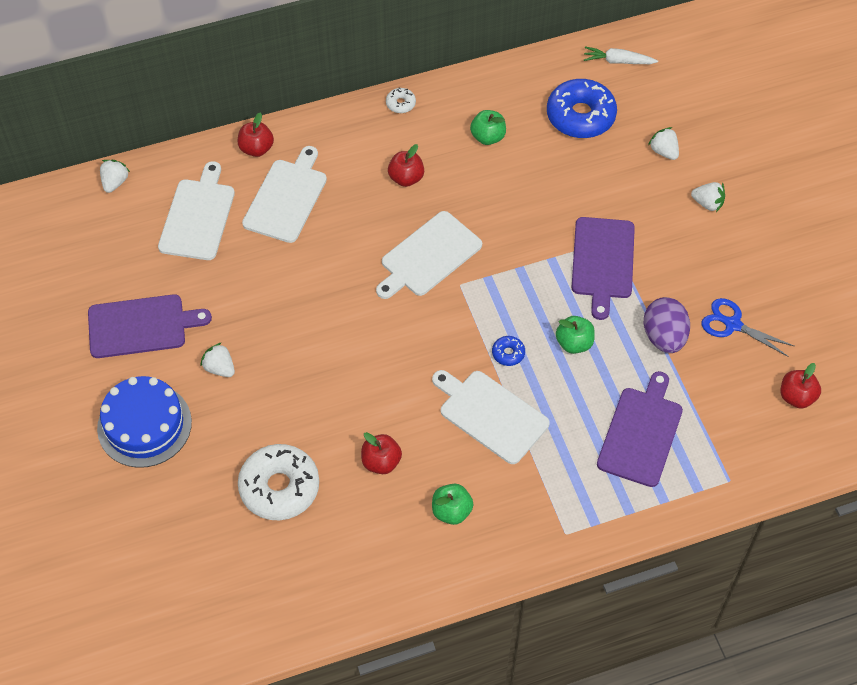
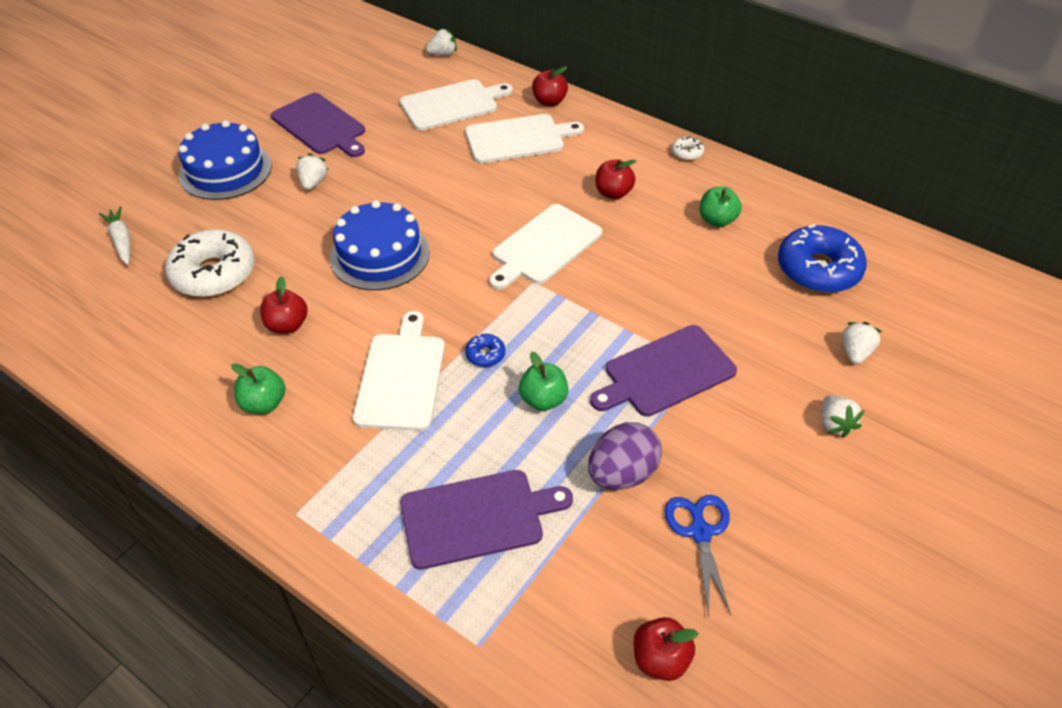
camera: 55 degrees right, 10 degrees down
(350, 365) = (380, 255): none -> blue cake
(428, 256) = (544, 246): white cutting board -> white cutting board turned 60 degrees counterclockwise
(618, 61) = (916, 264): white carrot -> white carrot (122, 241)

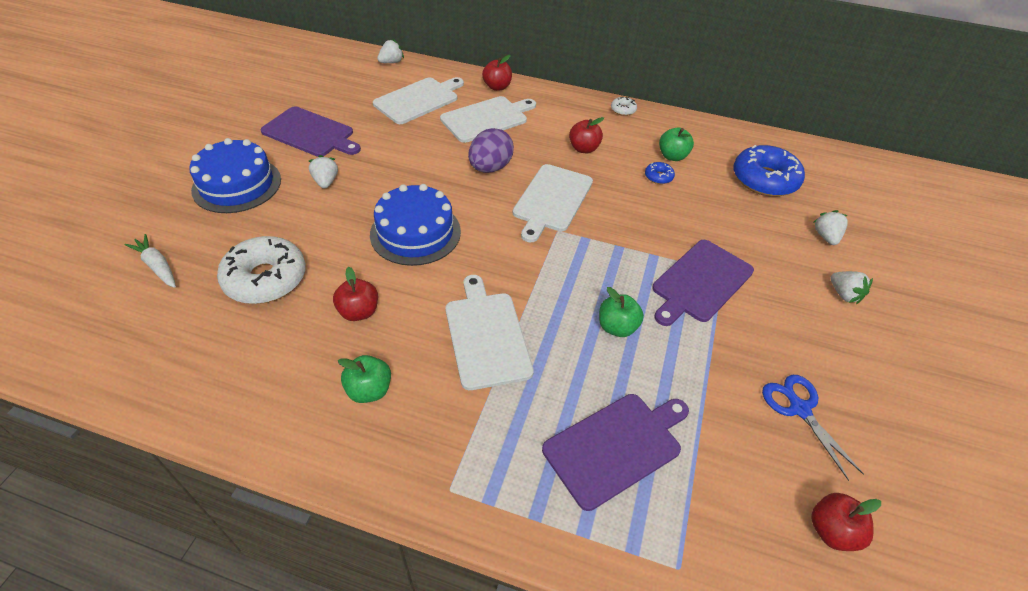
camera: 20 degrees left, 0 degrees up
(485, 354) = (549, 299): blue donut -> blue donut (658, 177)
(622, 474) = (713, 375): purple egg -> purple egg (490, 168)

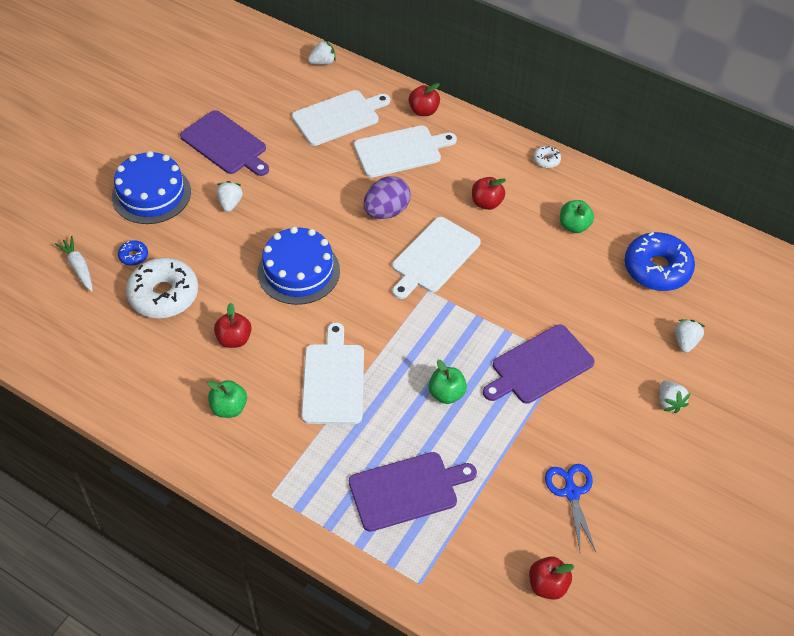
camera: 15 degrees right, 5 degrees up
(658, 177) = (549, 248): blue donut -> blue donut (133, 256)

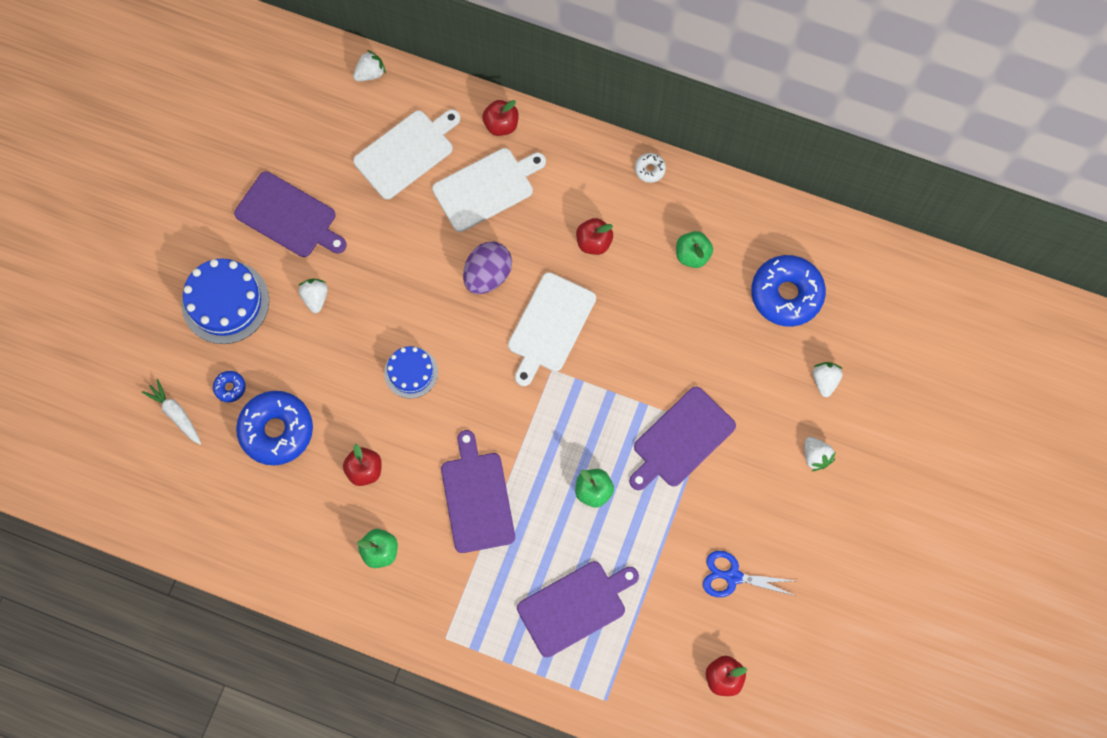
camera: 10 degrees left, 20 degrees up
(164, 295) = (276, 430): white donut -> blue donut
(298, 271) = (411, 372): blue cake -> blue cake, size x0.61
(333, 380) = (477, 498): white cutting board -> purple cutting board
(571, 492) = (732, 576): blue scissors -> blue scissors turned 60 degrees counterclockwise

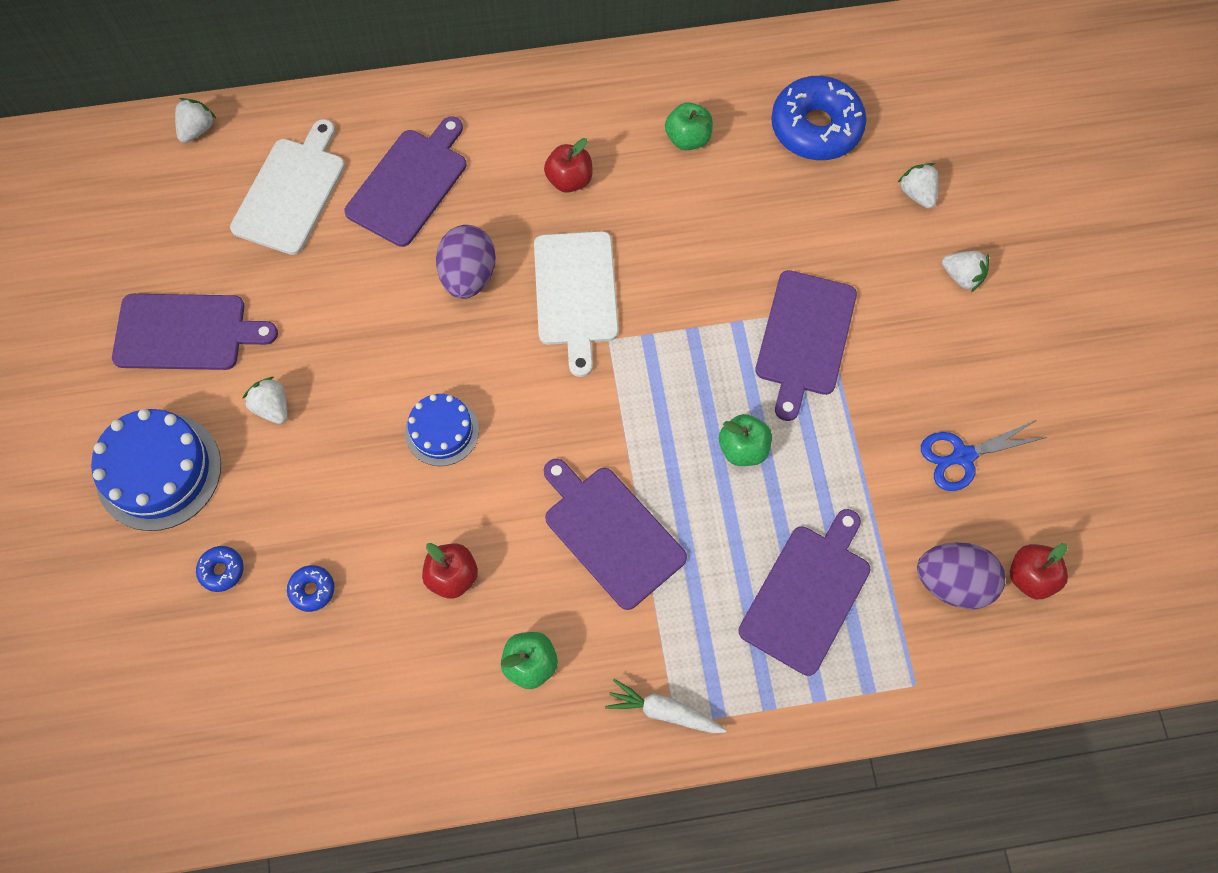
camera: 30 degrees left, 5 degrees down
(175, 414) = (167, 641): white carrot -> white carrot (664, 711)
(276, 430) = (312, 590): blue donut -> blue donut, size x0.43
(486, 188) = (410, 184): white cutting board -> purple cutting board
(501, 124) = (386, 110): red apple -> none
(650, 169) = (584, 76): white donut -> none
(671, 652) = (952, 582): none -> purple egg

